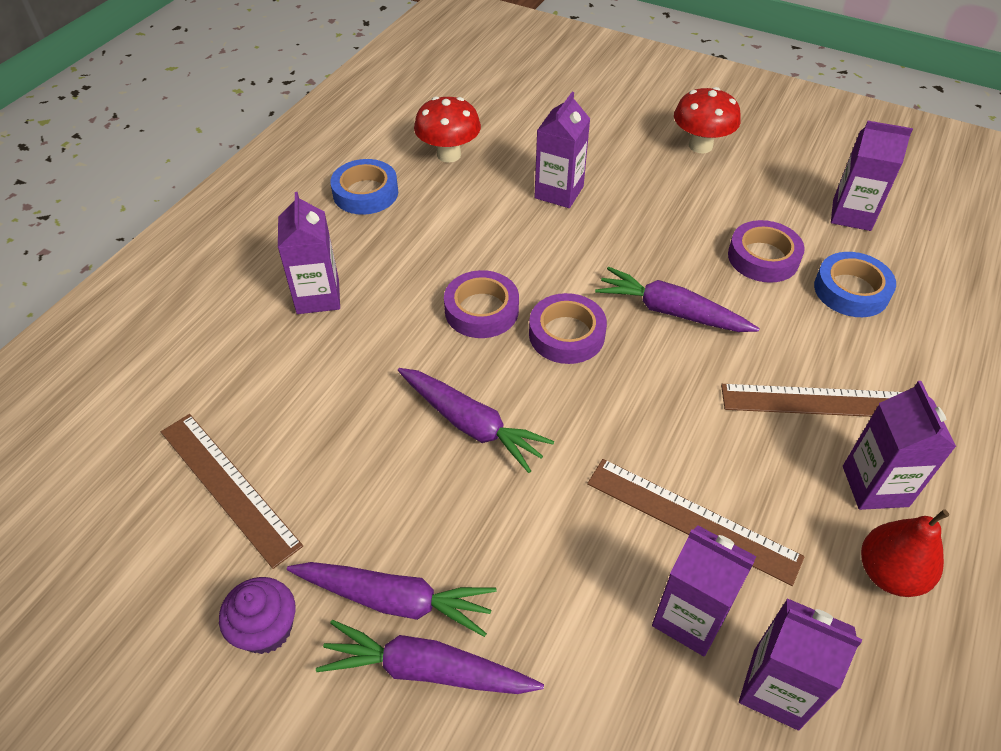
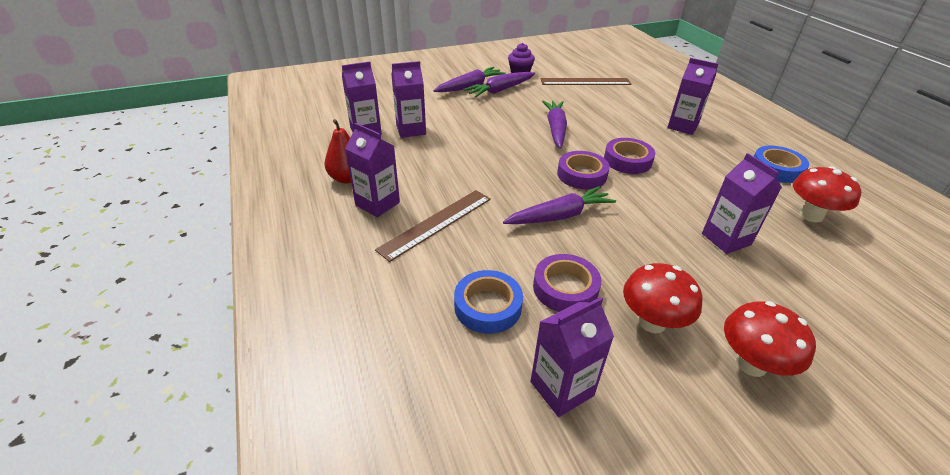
camera: 130 degrees right, 10 degrees down
(471, 424) = (555, 129): purple carrot -> purple carrot turned 105 degrees clockwise
(692, 519) = (441, 151): brown ruler -> none
(728, 198) = (652, 322): none -> red mushroom

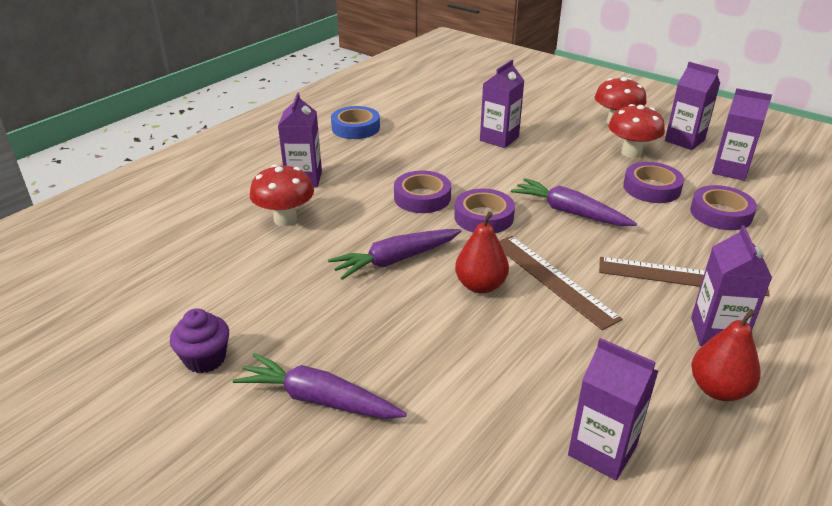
camera: 120 degrees left, 5 degrees down
(411, 130) = (539, 395): purple carton -> purple carton (684, 140)
(488, 306) = (720, 213): blue tape -> purple tape
(500, 90) = (307, 354): purple carrot -> none
(505, 145) = (480, 286): none -> red pear
(585, 82) = (205, 275): brown ruler -> brown ruler (553, 279)
(811, 215) = (422, 113): red mushroom -> red mushroom (285, 219)

